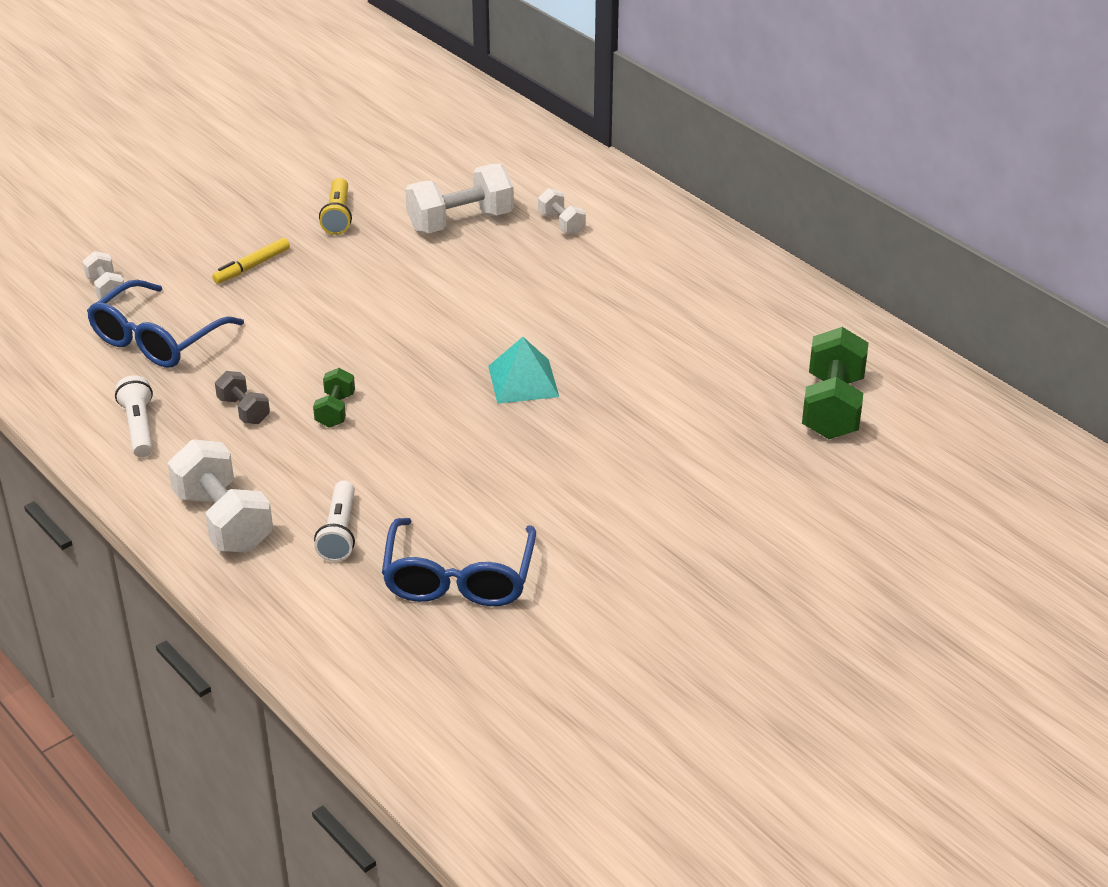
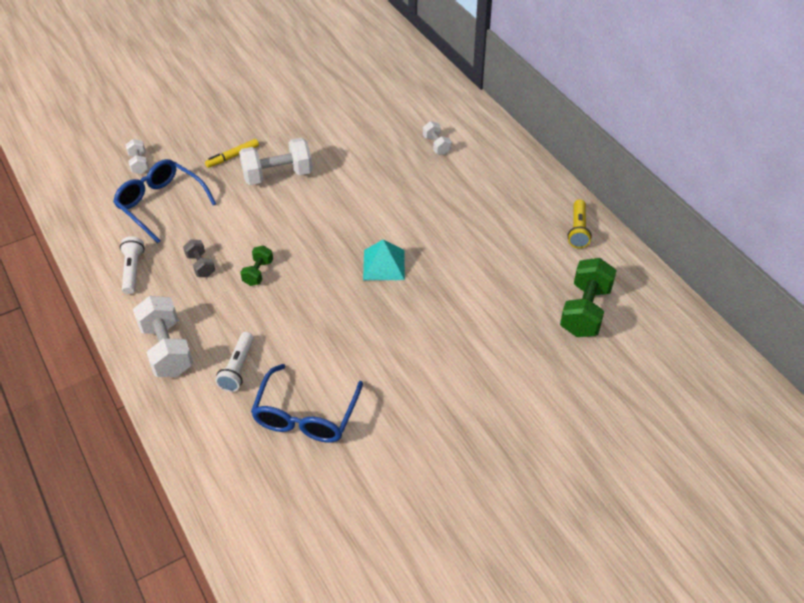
camera: 10 degrees right, 10 degrees up
(158, 339) = (161, 204): blue glasses -> blue glasses turned 90 degrees clockwise
(338, 216) = (295, 124): yellow flashlight -> yellow flashlight (578, 230)
(460, 222) = (372, 137): white dumbbell -> white dumbbell (278, 175)

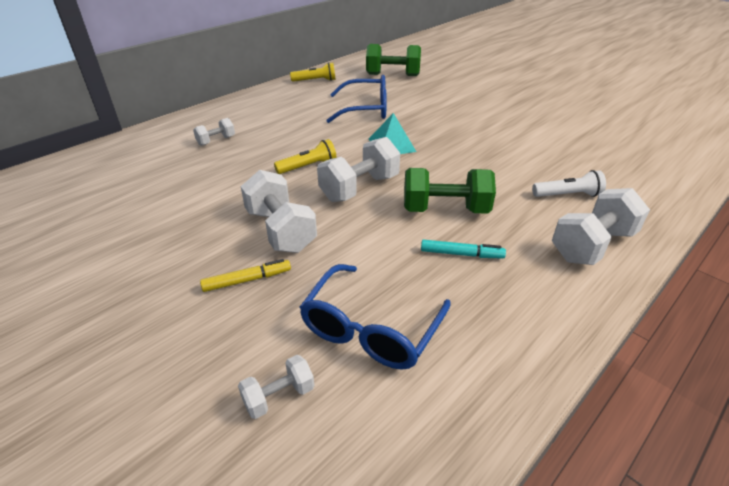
camera: 105 degrees left, 10 degrees down
(133, 270) = (510, 315): white flashlight -> none
(201, 265) = (461, 254): grey dumbbell -> turquoise marker
(233, 156) = (247, 280): yellow marker -> yellow marker turned 60 degrees counterclockwise
(258, 273) = (445, 210): green dumbbell -> green dumbbell, size x1.88
(306, 415) = (574, 154): blue glasses -> blue glasses (365, 109)
(314, 226) = (359, 188): none -> white dumbbell
(364, 199) = (308, 166): none -> yellow flashlight

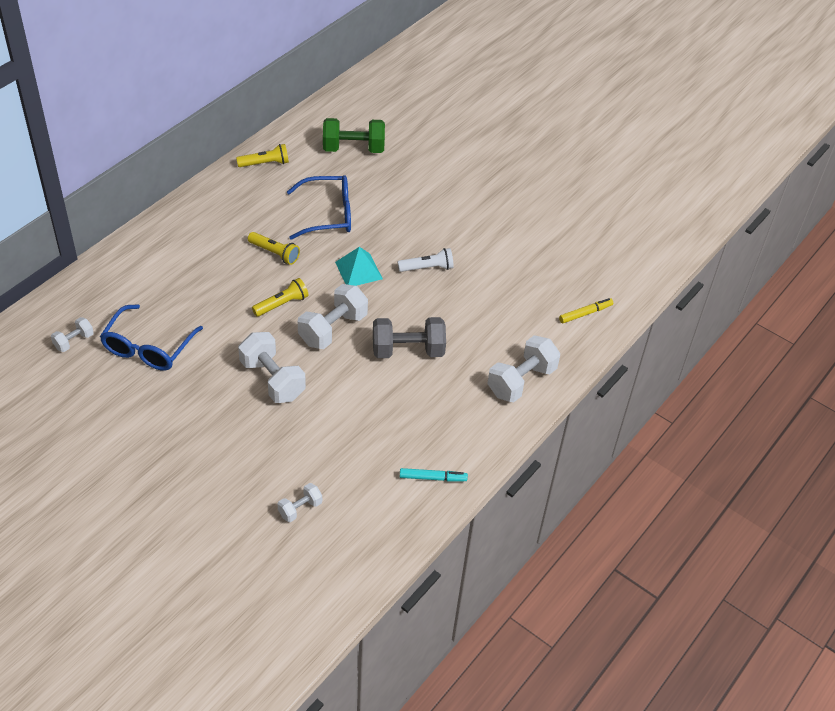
camera: 10 degrees left, 10 degrees up
(216, 141) = (182, 272): white dumbbell -> white dumbbell (74, 341)
(247, 280) = (257, 428): yellow marker -> yellow marker (585, 313)
(310, 131) = (274, 253): none -> yellow flashlight
(371, 328) = (354, 460): blue glasses -> blue glasses (148, 347)
(445, 210) = (408, 350): green dumbbell -> grey dumbbell
(461, 254) = (419, 395): turquoise marker -> turquoise marker (432, 478)
(567, 195) = (513, 328): white flashlight -> white flashlight (427, 268)

